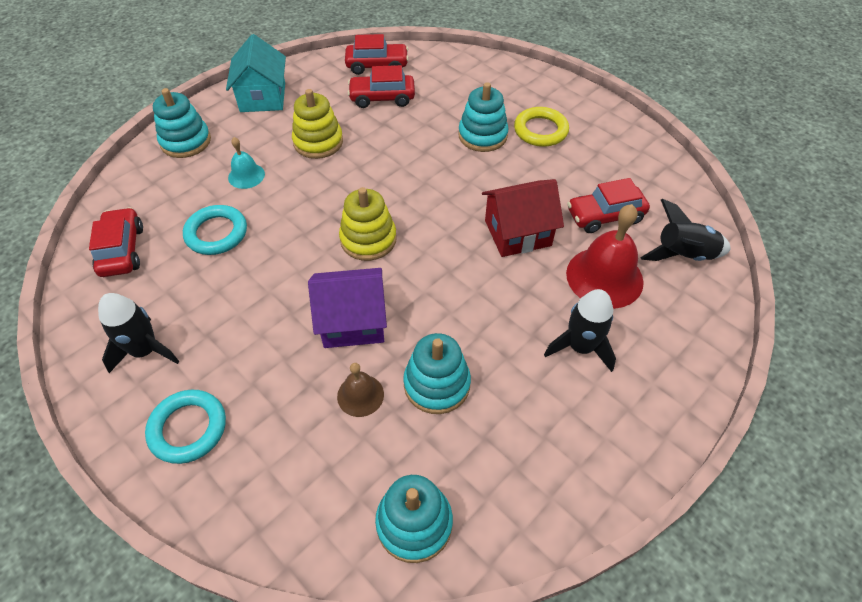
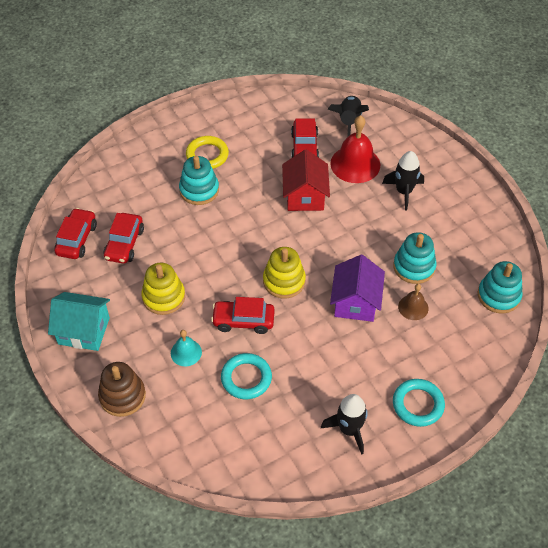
camera: 75 degrees left, 0 degrees up
(122, 250) = (244, 447): red car -> red car (243, 321)
(186, 141) = (122, 396): turquoise stacking toy -> brown stacking toy

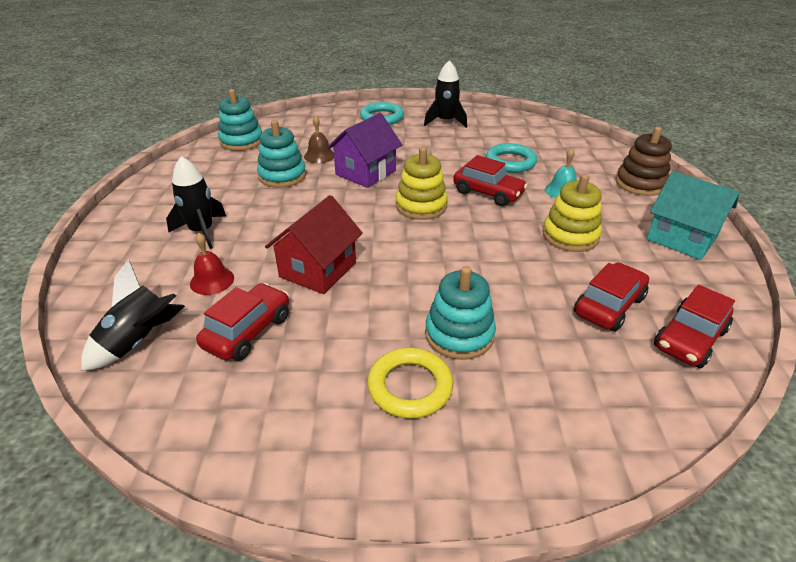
camera: 150 degrees left, 15 degrees down
(355, 164) = (212, 280): red bell -> red bell, size x0.54

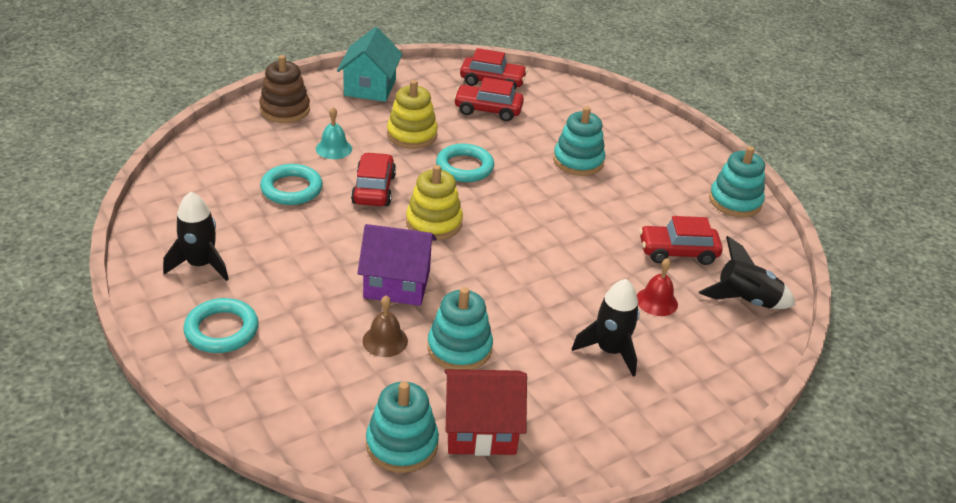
camera: 125 degrees left, 0 degrees up
(269, 452) = (735, 201): none -> turquoise stacking toy
(318, 270) = (583, 248): red house -> red house (480, 429)
(410, 387) = (639, 168): yellow ring -> none
(494, 248) = (464, 167): none -> turquoise ring

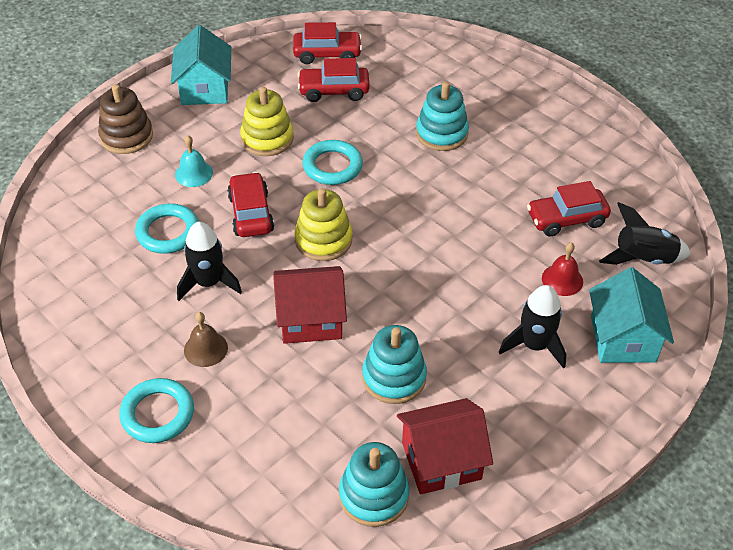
camera: 10 degrees left, 10 degrees up
(200, 265) = (109, 344): black rocket -> black rocket (208, 283)
(385, 340) = (320, 386): brown bell -> brown bell (205, 349)
(397, 284) = (311, 319): purple house -> red house
(702, 364) = (623, 339): none -> turquoise house
(735, 201) = (604, 147): turquoise stacking toy -> none

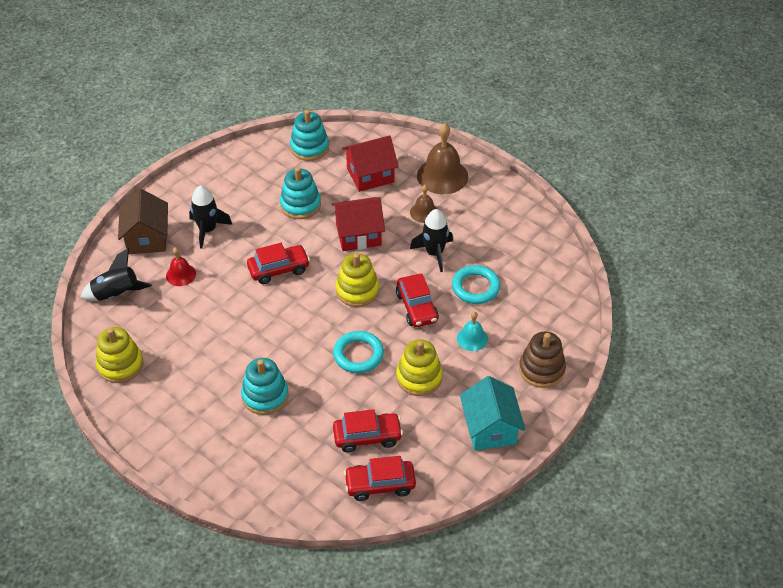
camera: 175 degrees right, 0 degrees up
(157, 414) = (442, 176): turquoise ring -> brown bell
(441, 461) = (271, 165): red house -> red house (370, 175)
(566, 219) = (168, 322): red car -> red car (279, 269)
(614, 176) = (120, 365): none -> yellow stacking toy
(623, 339) = (147, 238): turquoise house -> brown house

